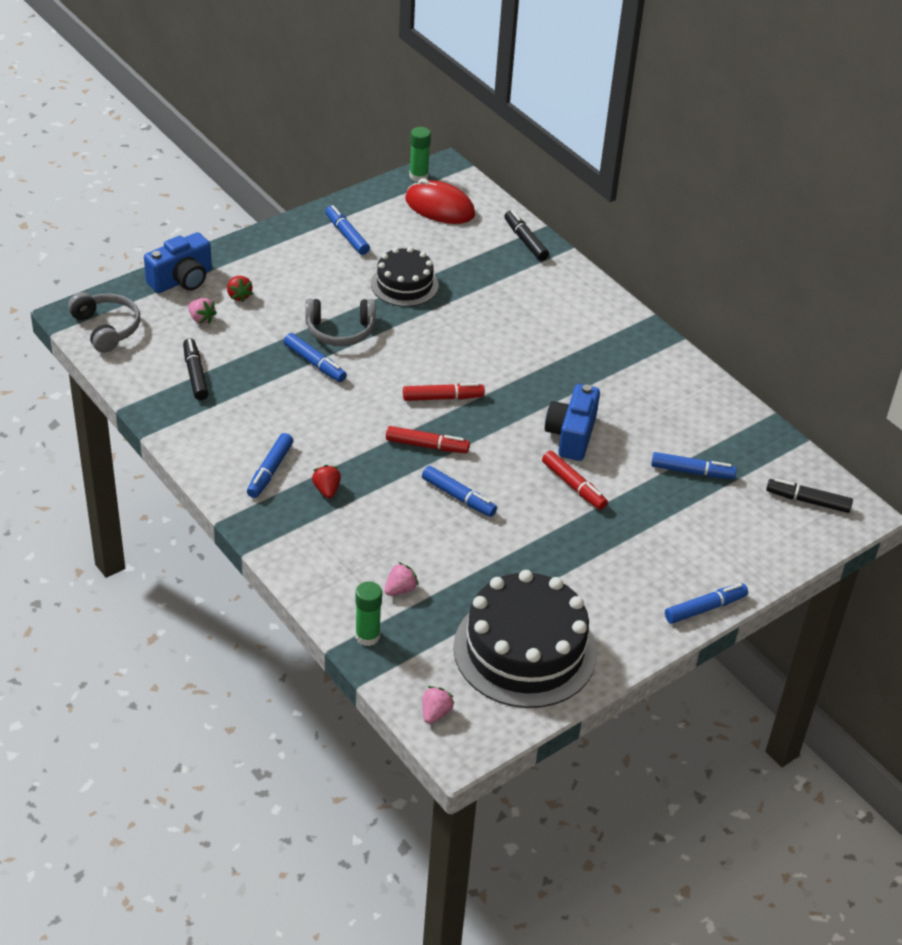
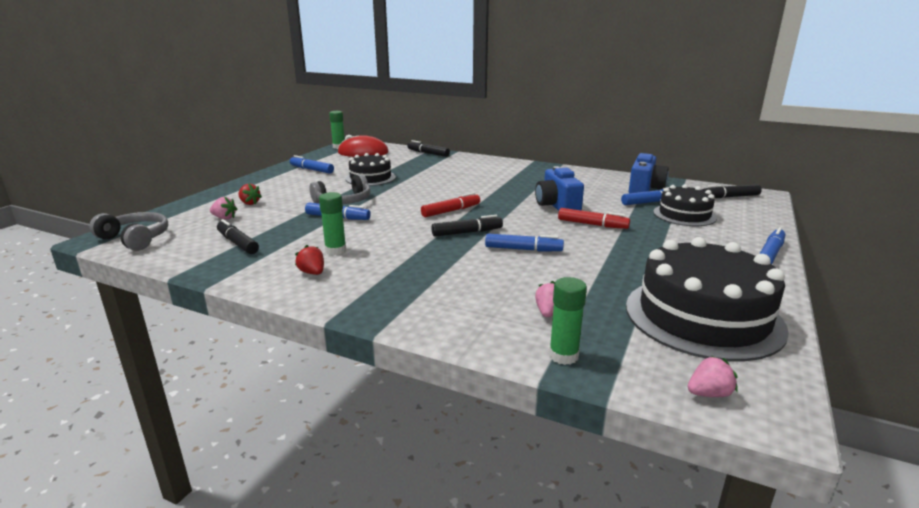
camera: 25 degrees left, 20 degrees down
(182, 280) = (195, 206): blue camera -> blue camera (644, 189)
(270, 471) = (351, 276): blue marker -> none
(279, 424) = (335, 250): none -> green glue stick
(327, 490) = (414, 273): red strawberry -> red strawberry (312, 273)
(427, 446) = (467, 232): red marker -> black marker
(435, 713) = (709, 394): pink strawberry -> pink strawberry turned 75 degrees clockwise
(701, 511) = (684, 215): none -> black cake

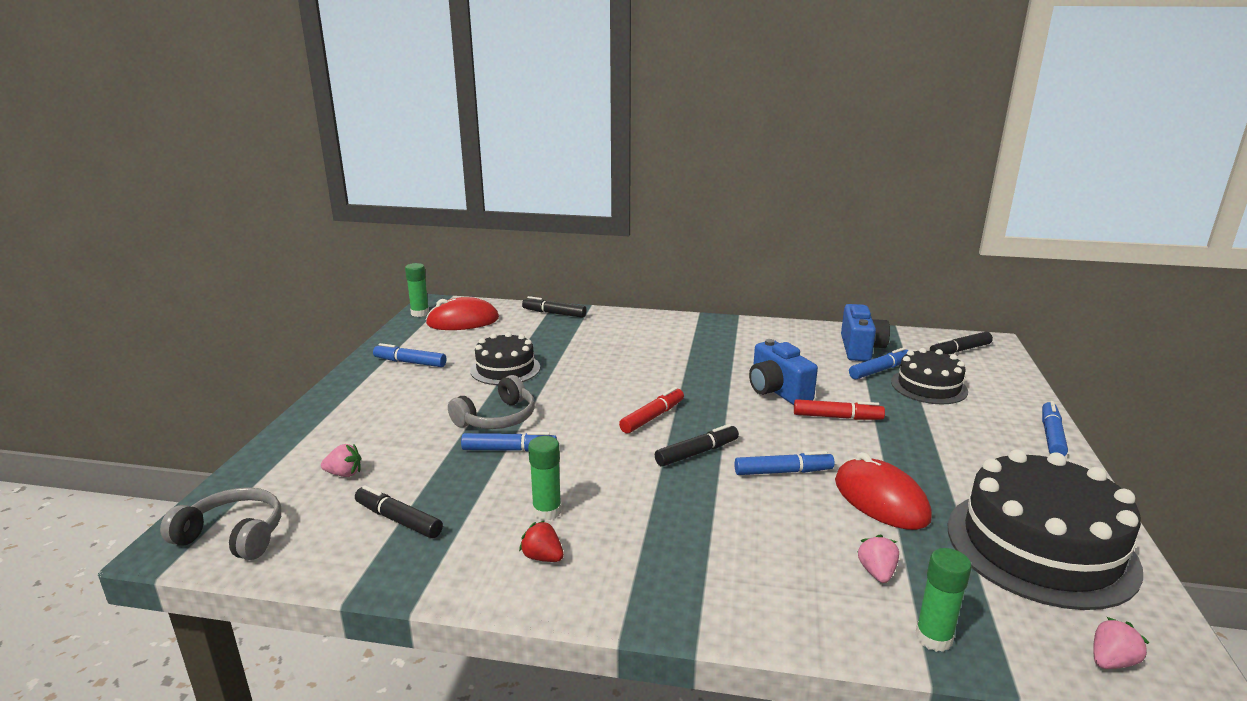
camera: 15 degrees left, 0 degrees up
(249, 203) = (362, 440): red strawberry -> none
(588, 273) = (881, 500): none -> red mouse

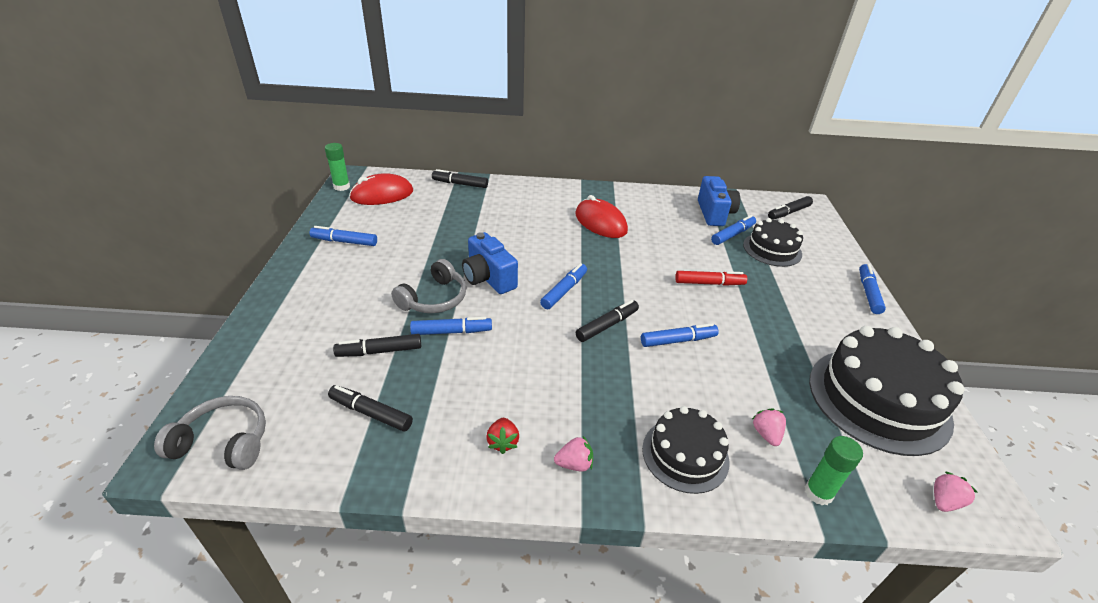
camera: 10 degrees left, 15 degrees up
(344, 474) = (311, 367): pink strawberry -> pink strawberry (574, 464)
(422, 464) = (379, 351): none -> black marker
(505, 369) = (430, 245): black cake -> black cake (685, 454)
(542, 557) = (503, 442): red strawberry -> red strawberry turned 120 degrees counterclockwise
(547, 511) = (497, 394): green glue stick -> none
(652, 417) = (564, 291): red marker -> blue marker
(777, 391) = (658, 259): blue camera -> blue camera (488, 278)
(881, 500) = (756, 363): red mouse -> red mouse (600, 222)

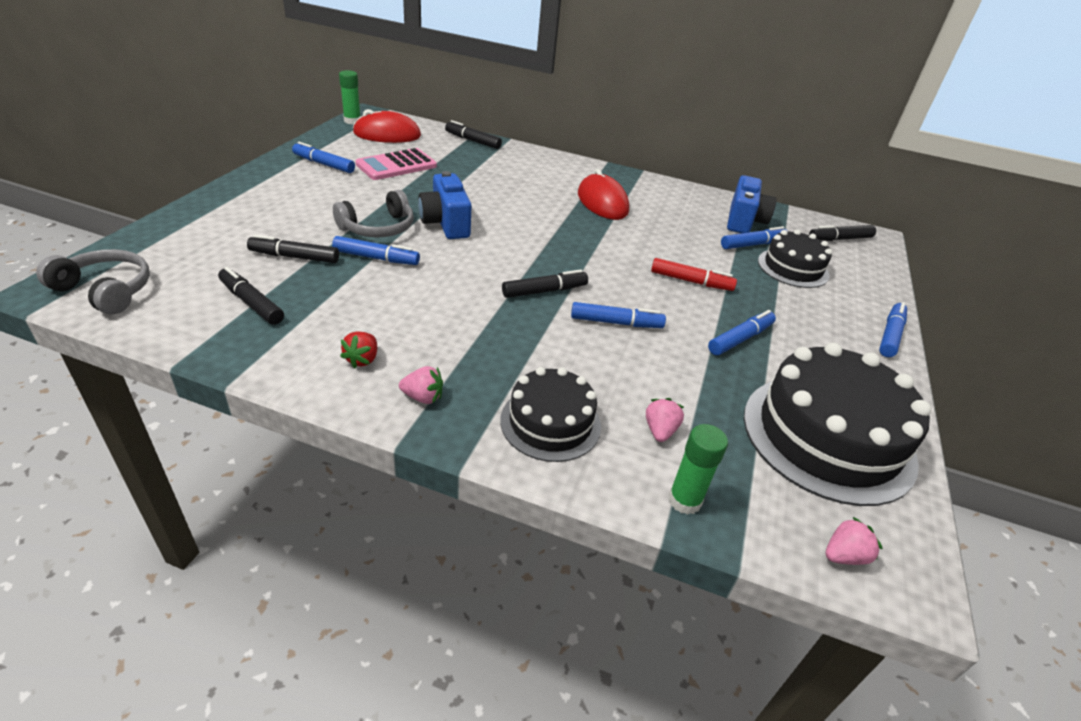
camera: 15 degrees right, 0 degrees up
(410, 227) = (396, 165): none -> pink calculator
(564, 291) = (519, 251): blue marker -> blue marker (740, 339)

